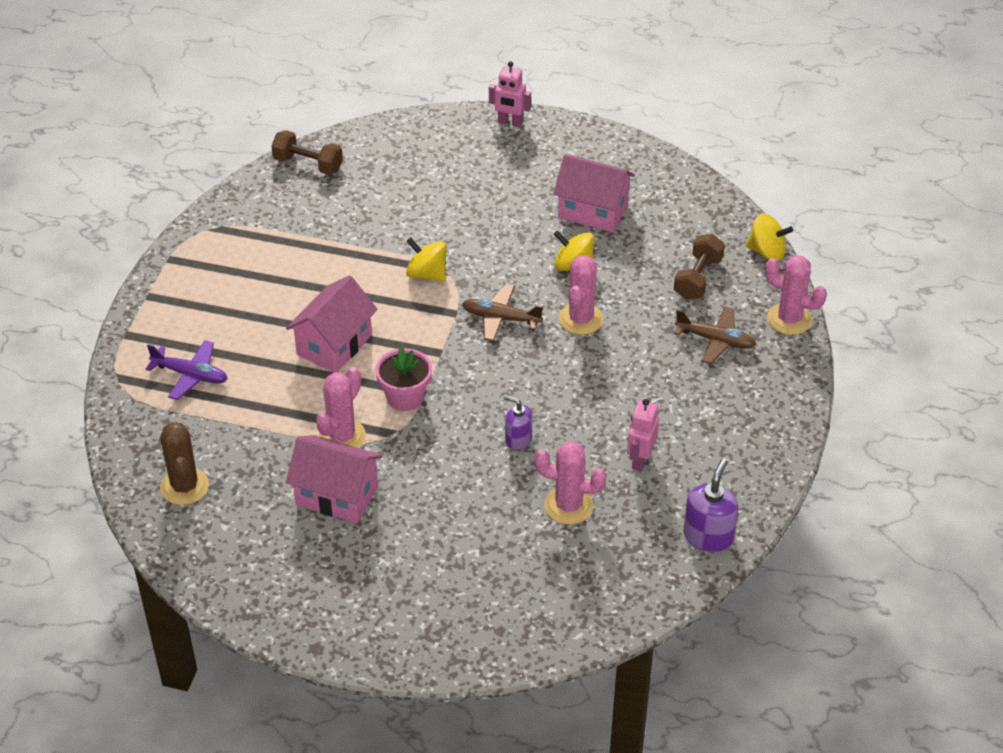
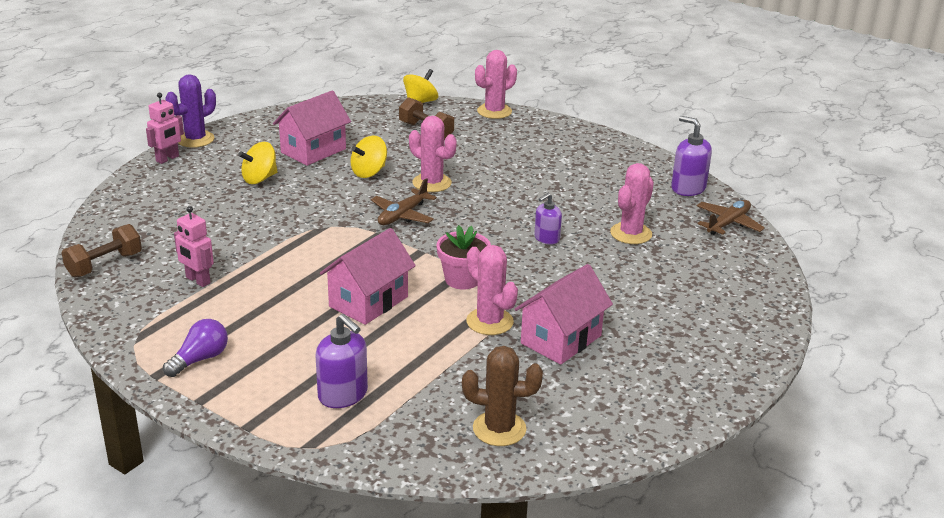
camera: 70 degrees left, 15 degrees down
(191, 375) = (343, 395): purple plane -> purple soap dispenser
(202, 274) = (200, 359): none -> purple light bulb
(334, 345) = (368, 301): pink house -> pink house turned 75 degrees clockwise
(427, 274) = (318, 236): yellow spinning top -> yellow spinning top (259, 179)
(560, 124) = (195, 139): none -> purple cactus
(640, 460) = (598, 195): pink robot -> pink robot (197, 280)
(715, 340) = (495, 140): brown plane -> brown plane (728, 223)

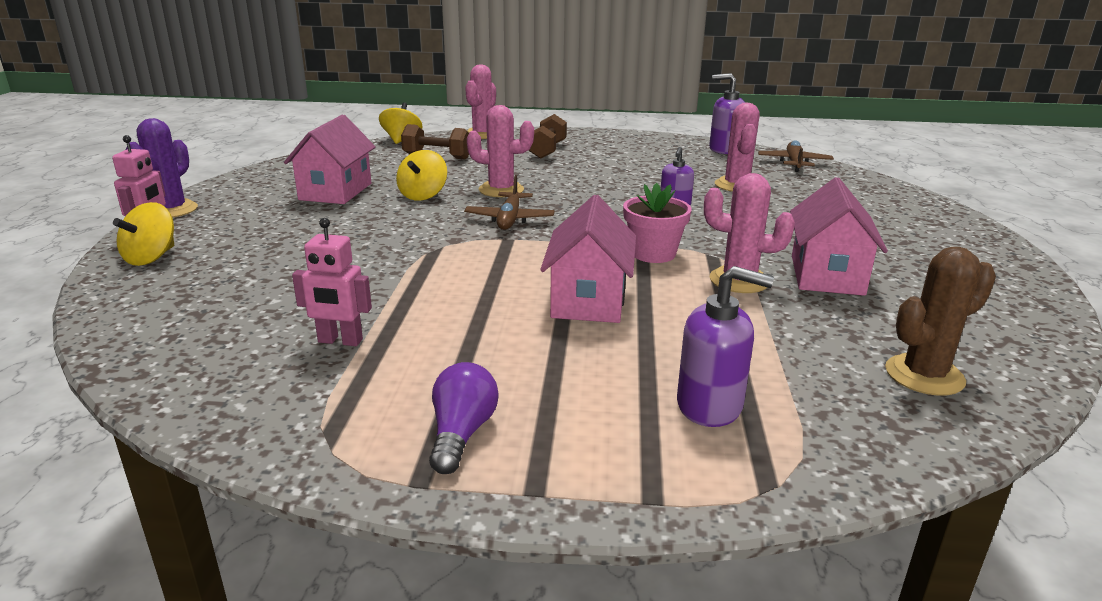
camera: 30 degrees left, 5 degrees down
(104, 265) = (169, 363): brown dumbbell -> brown dumbbell (547, 150)
(259, 179) = (300, 226): yellow spinning top -> yellow spinning top (151, 258)

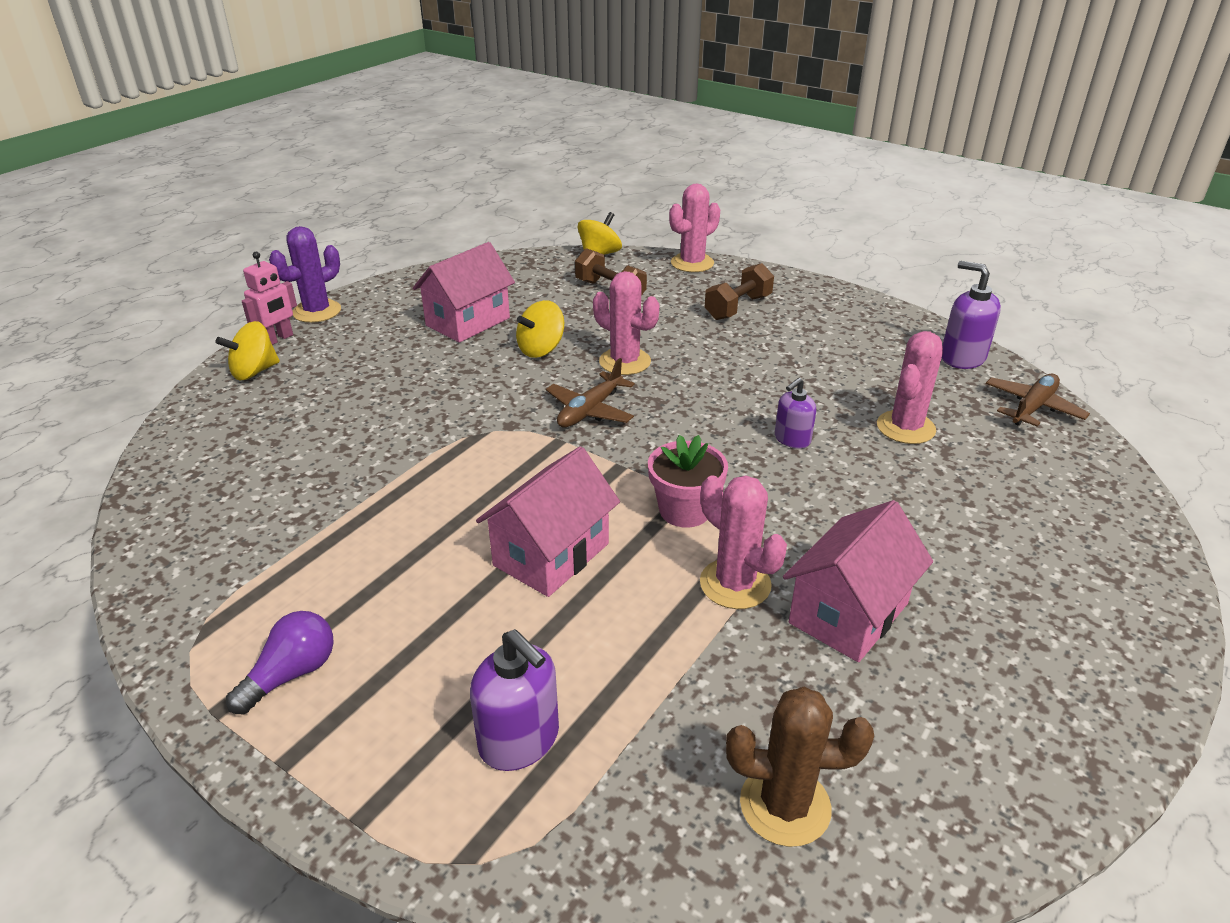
camera: 30 degrees right, 10 degrees up
(340, 341) = (300, 526): pink robot -> none

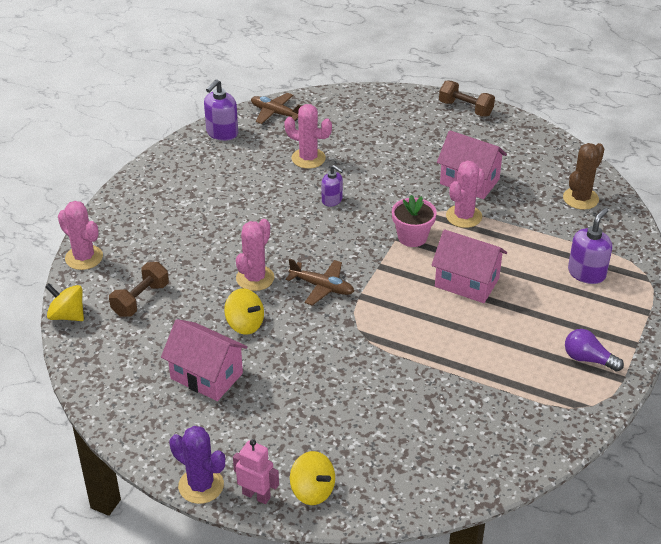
camera: 100 degrees left, 5 degrees up
(738, 307) = (163, 228): brown dumbbell -> brown dumbbell (465, 108)
(785, 805) = (580, 198): brown cactus -> brown cactus turned 45 degrees clockwise

